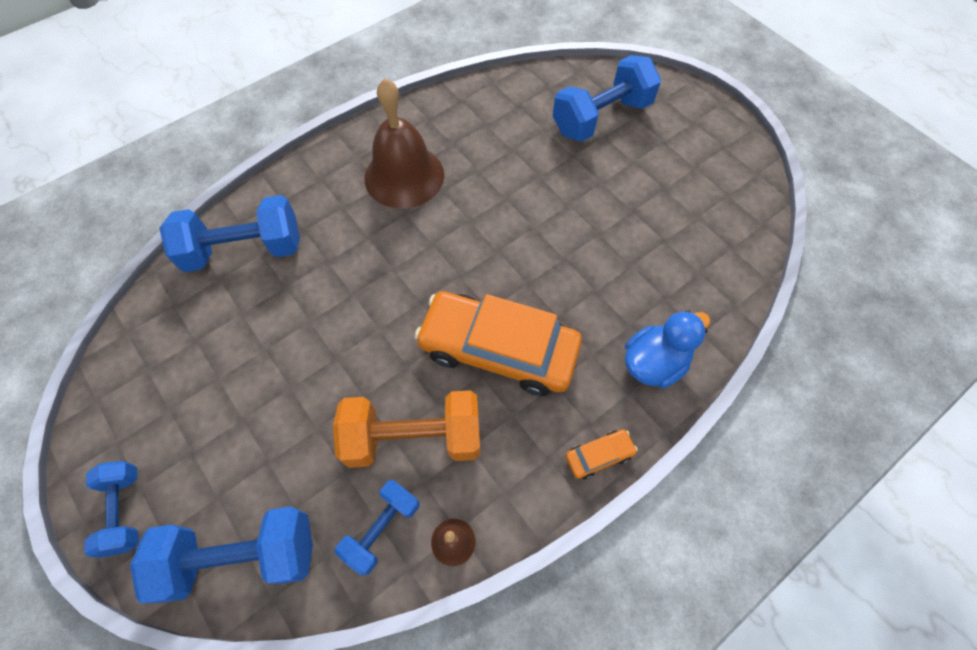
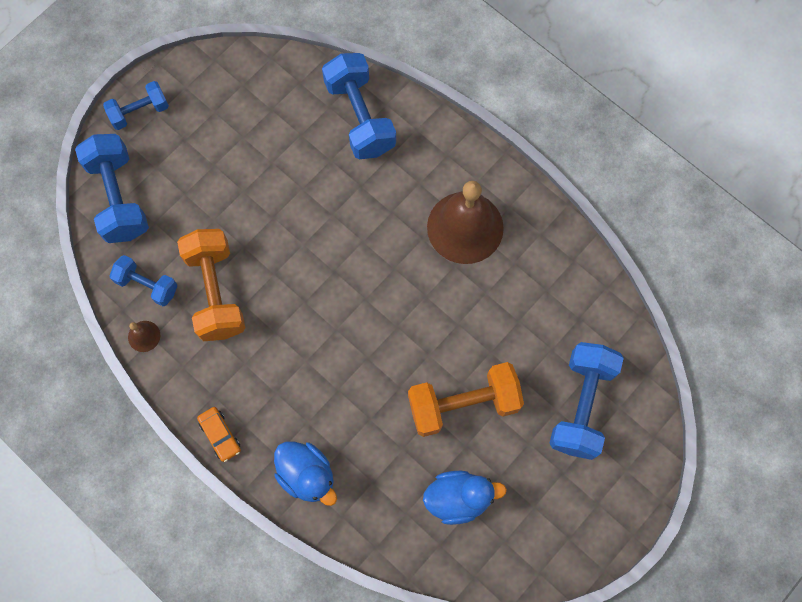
camera: 80 degrees right, 10 degrees up
(498, 349) = (299, 343): orange car -> none
(589, 206) = (463, 404): none -> orange dumbbell
(601, 117) = (581, 405): blue dumbbell -> blue dumbbell turned 60 degrees clockwise
(685, 225) = (458, 498): none -> blue duck

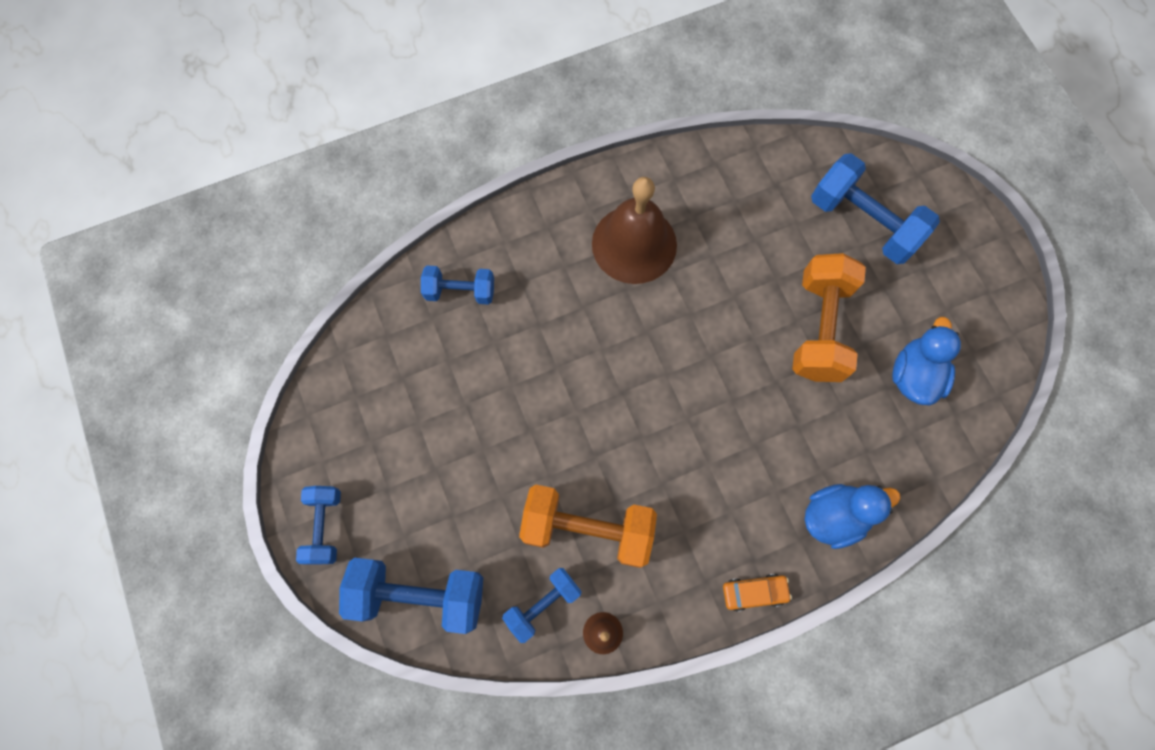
camera: 65 degrees left, 0 degrees up
(360, 117) = (460, 291): blue dumbbell -> blue dumbbell, size x0.59

